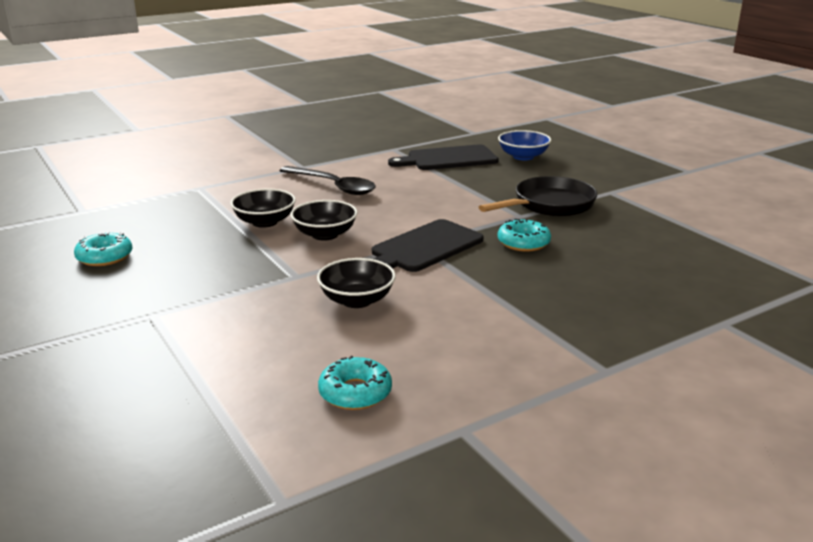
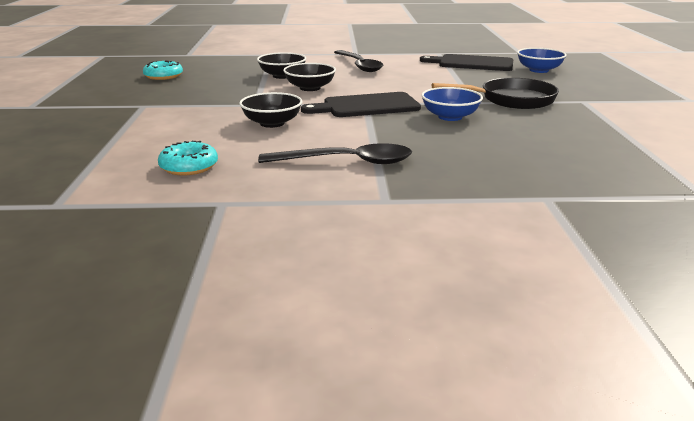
camera: 30 degrees right, 0 degrees up
(508, 333) = (346, 162): none -> black spoon
(523, 243) = (450, 117): turquoise donut -> blue bowl

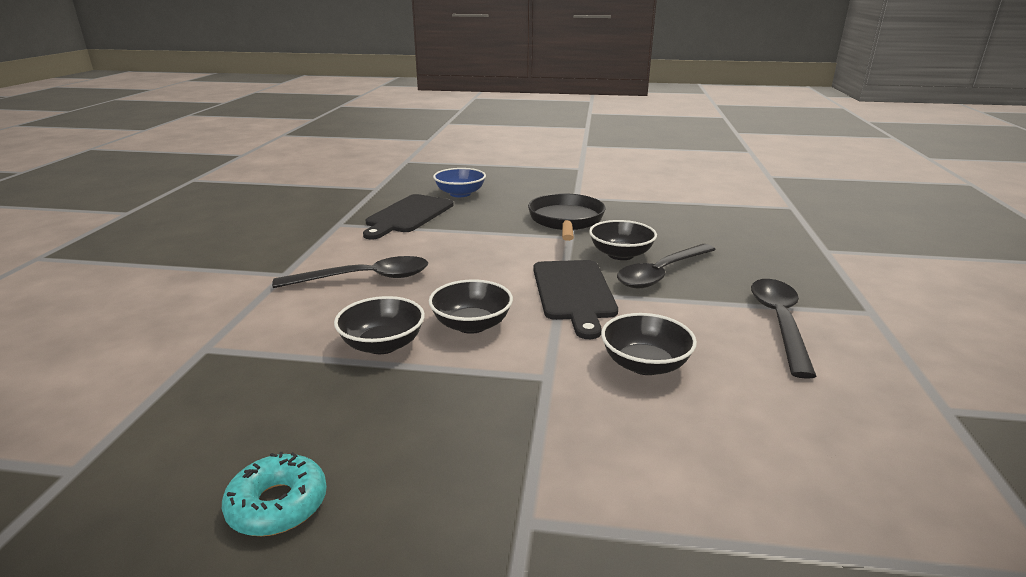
camera: 80 degrees left, 0 degrees up
(189, 167) = (845, 440): turquoise donut -> none
(420, 129) = (661, 273): none -> black spoon
(450, 117) = (620, 254): blue bowl -> black bowl

